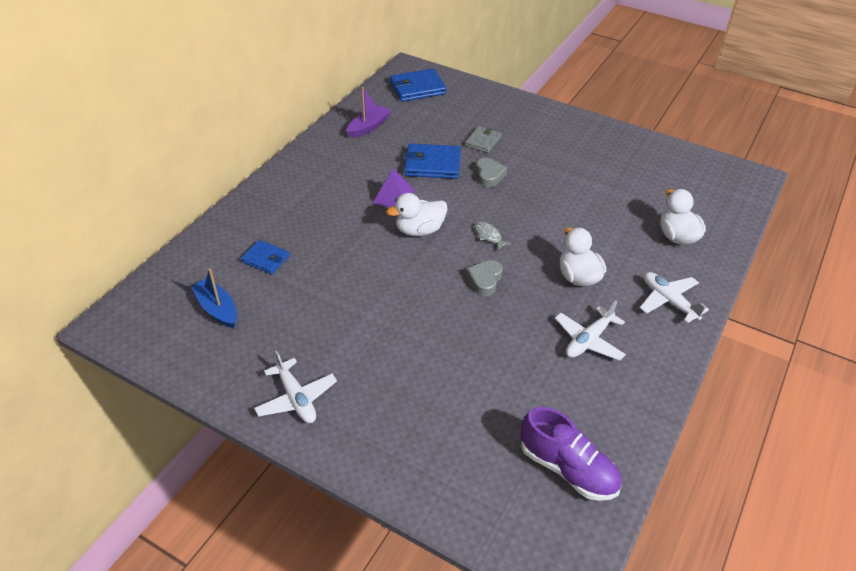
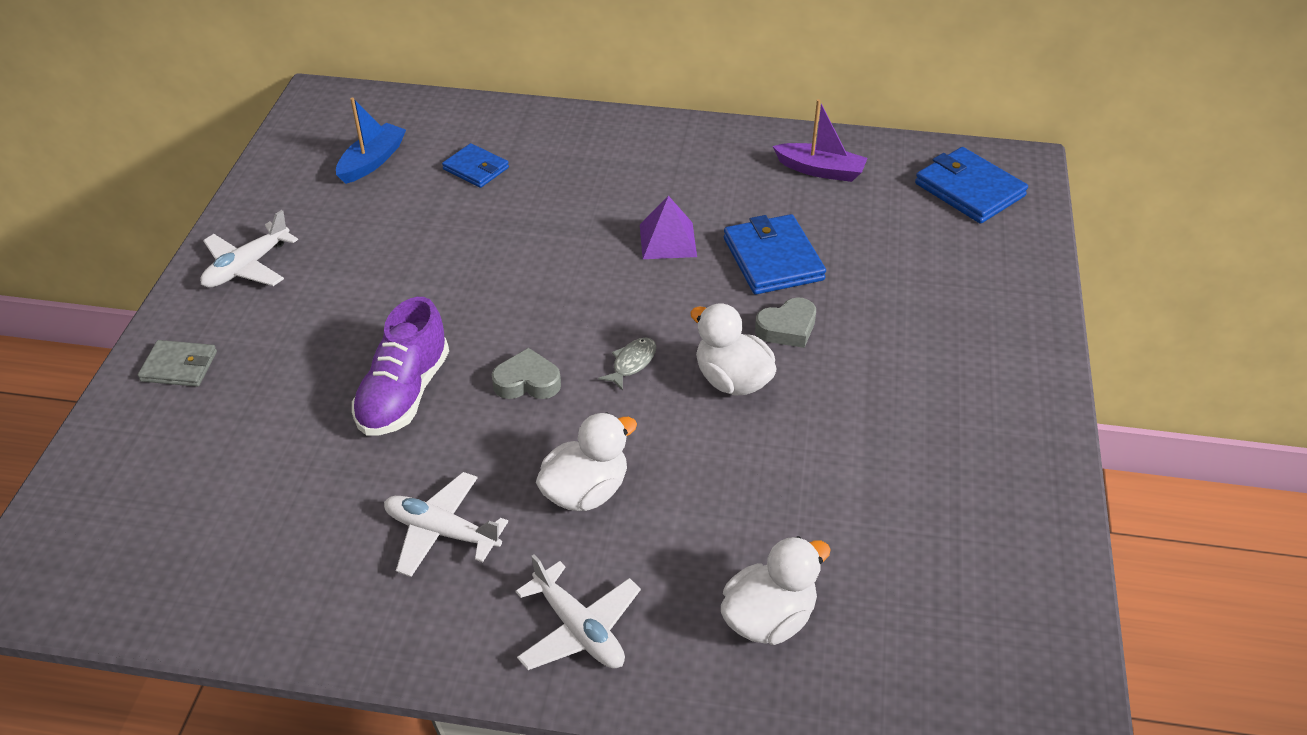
camera: 70 degrees right, 0 degrees up
(265, 259) = (476, 168): blue wallet -> blue wallet turned 60 degrees counterclockwise
(419, 230) = (605, 286): white duck -> white duck (732, 380)
(483, 141) = (877, 299): grey wallet -> grey wallet (179, 366)
(568, 469) = (181, 552): purple shoe -> purple shoe (404, 393)
(669, 301) = (579, 629): white plane -> white plane turned 105 degrees clockwise

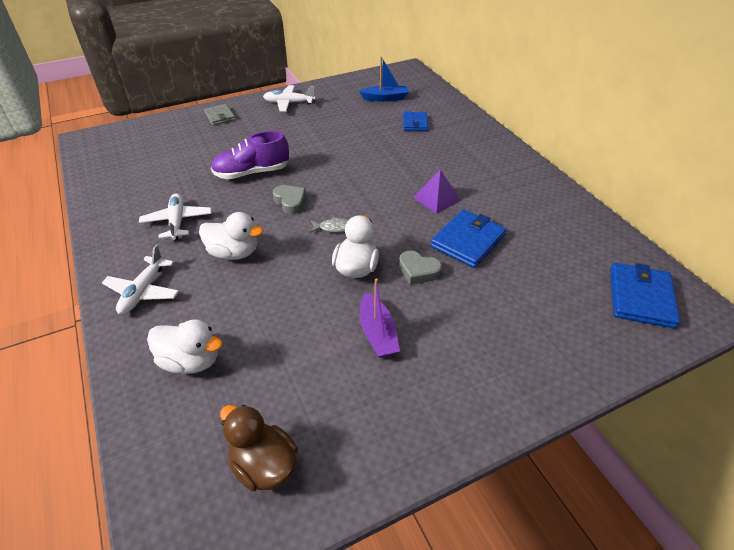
camera: 55 degrees right, 0 degrees up
(820, 170) = (566, 226): purple boat -> purple boat (377, 333)
(983, 604) = (264, 465): none -> brown duck

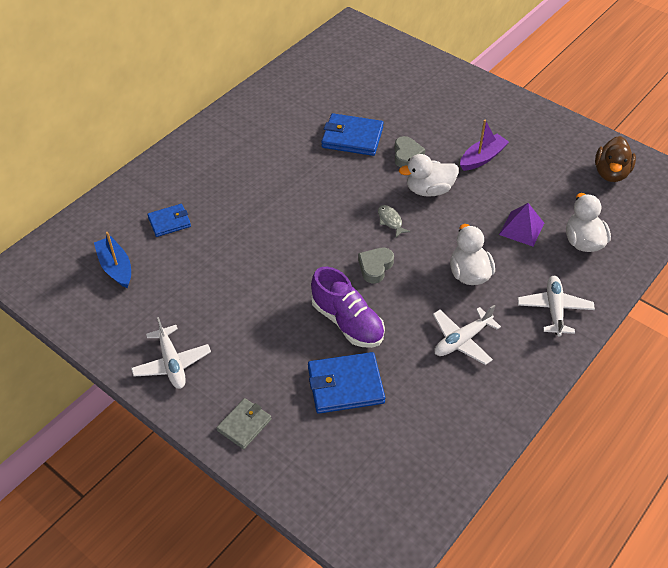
camera: 115 degrees left, 5 degrees up
(143, 291) = (554, 309): white plane -> white plane turned 75 degrees counterclockwise
(437, 198) = (305, 169): purple pyramid -> purple pyramid (521, 228)
(641, 298) = (356, 50): blue wallet -> blue wallet (345, 385)

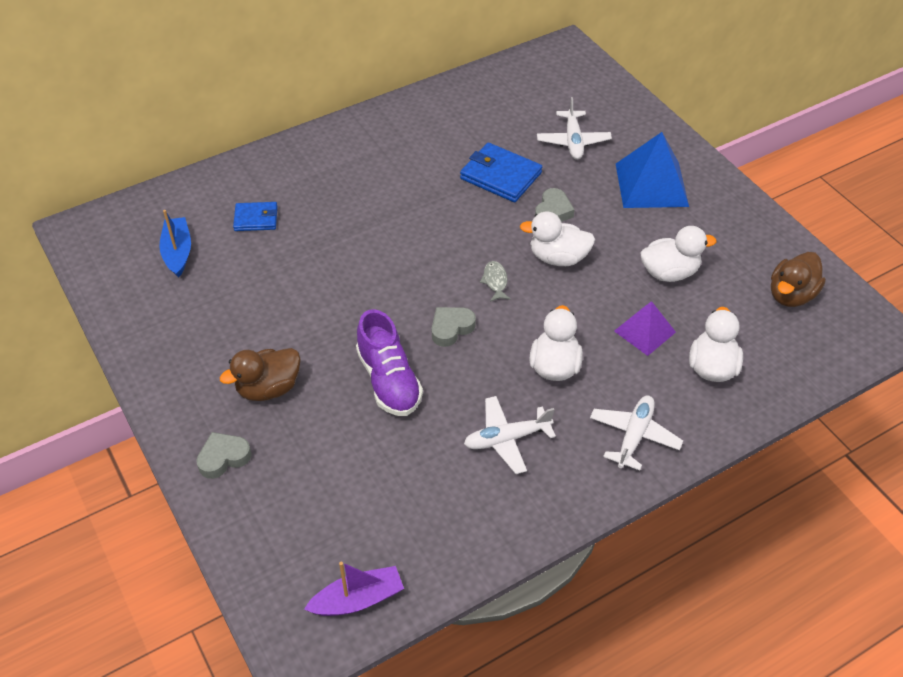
camera: 20 degrees right, 0 degrees up
(172, 363) = (183, 370): white plane -> white plane (573, 141)
(244, 425) = (223, 458): grey wallet -> grey heart
(252, 357) = (268, 388): none -> brown duck
(345, 385) = (351, 449): blue wallet -> none
(469, 116) = (651, 184): none -> blue pyramid
(482, 158) = (641, 237): purple boat -> purple boat (358, 599)
(517, 179) = (669, 272): none -> white duck

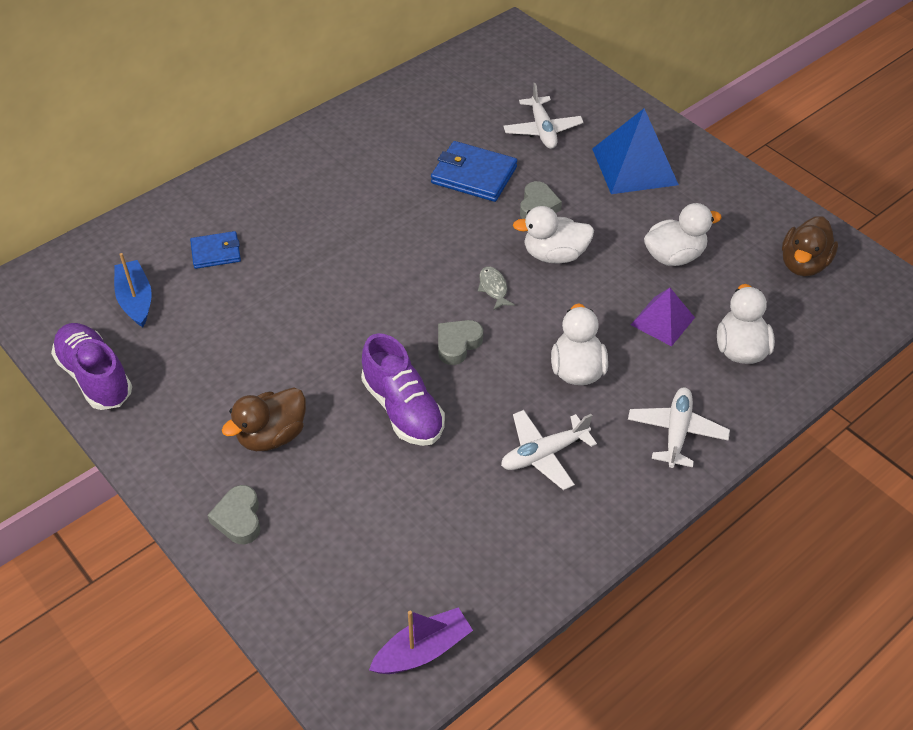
camera: 10 degrees left, 0 degrees up
(129, 316) = (95, 377): none -> purple shoe
(223, 458) = (239, 518): grey heart -> grey heart turned 60 degrees counterclockwise

